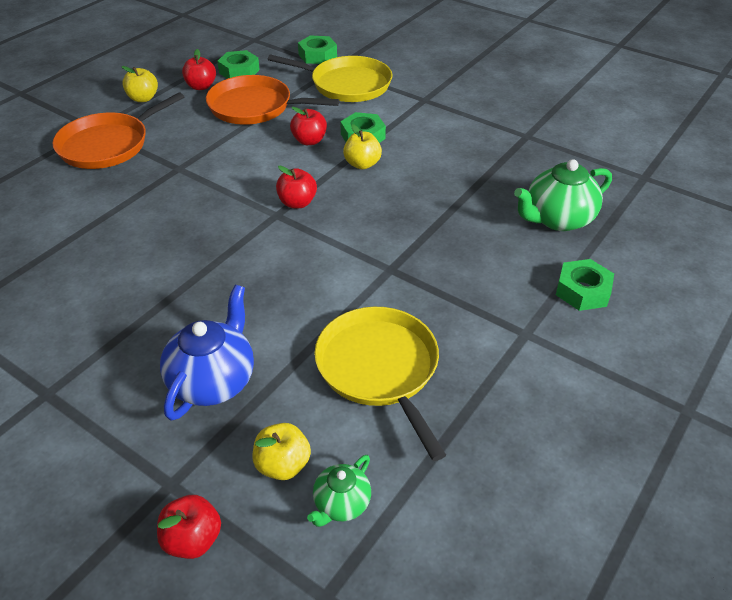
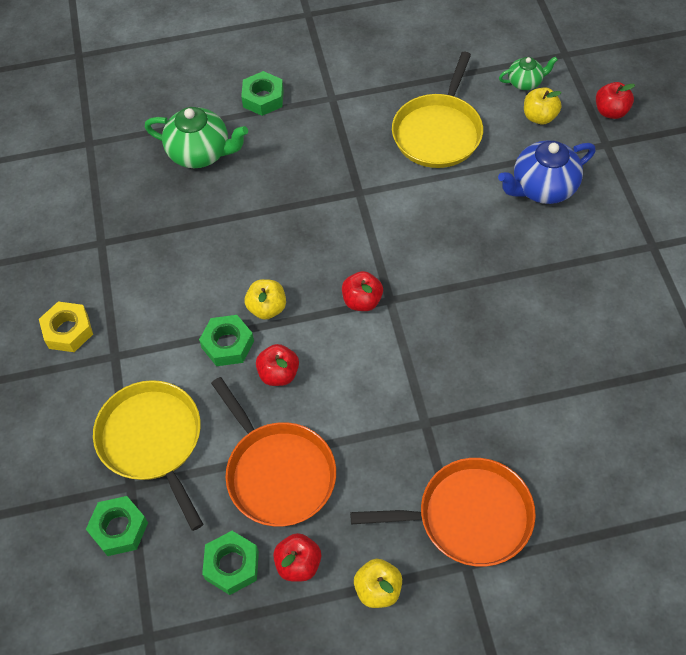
camera: 135 degrees left, 15 degrees up
(469, 94) = (68, 331): none -> yellow nut

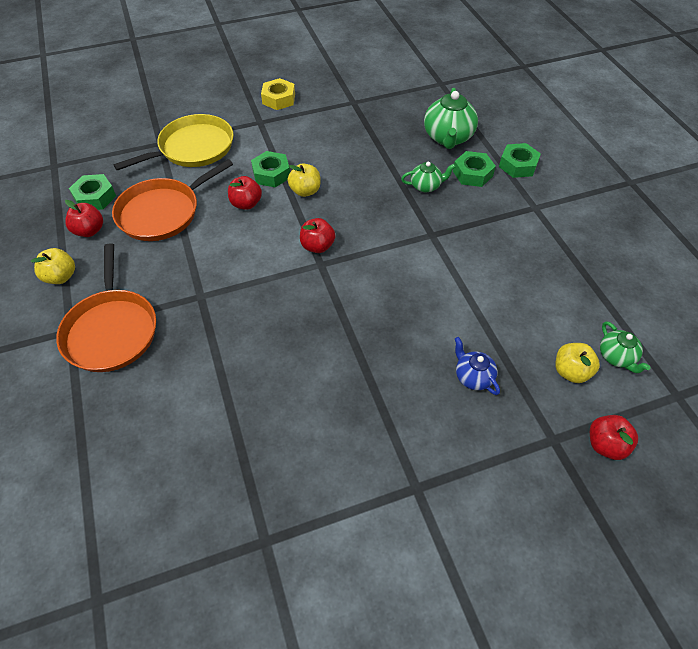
camera: 80 degrees right, 5 degrees down
(119, 529) = (130, 142): green nut -> green nut (472, 174)
(281, 186) = (426, 186): none -> green teapot
(438, 132) = (520, 286): yellow pan -> none
(542, 188) = (473, 376): blue teapot -> blue teapot, size x0.56

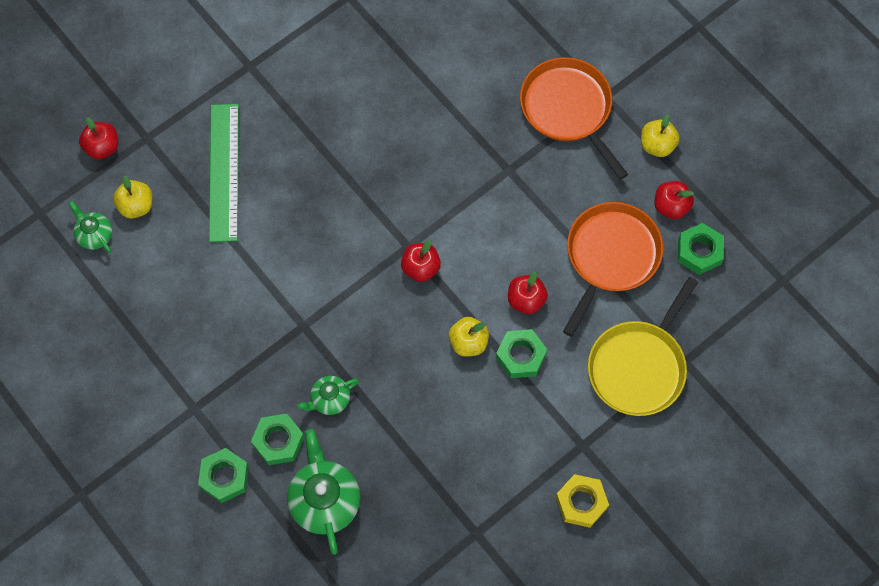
camera: 160 degrees right, 15 degrees up
(473, 376) = (224, 172): blue teapot -> green ruler

